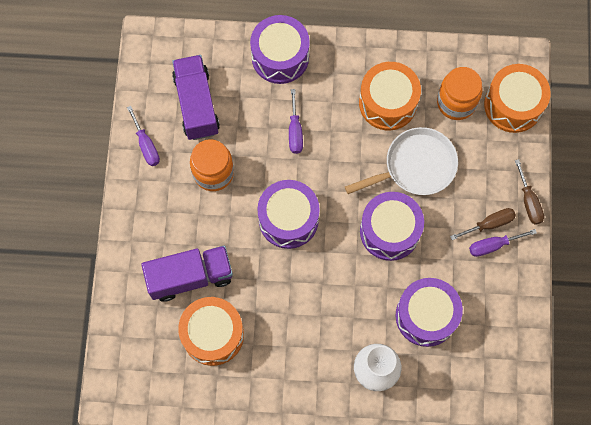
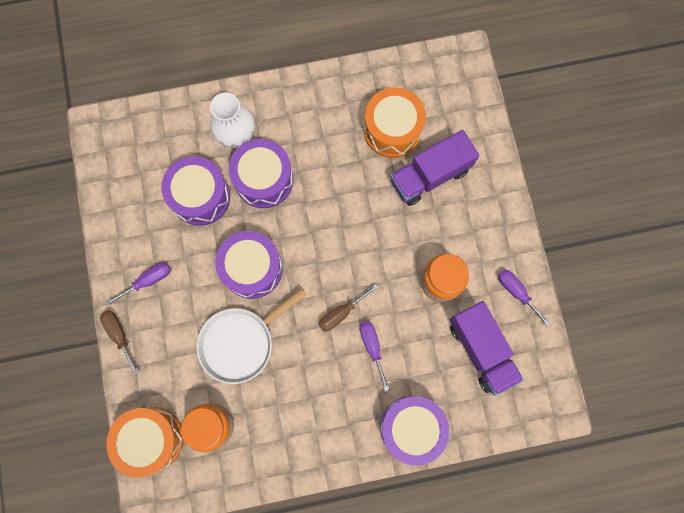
camera: 165 degrees right, 5 degrees up
(288, 219) = (353, 254): purple drum -> purple drum (264, 179)
(388, 103) = (284, 405): orange drum -> none
(489, 224) = (155, 301): brown screwdriver -> brown screwdriver (341, 313)

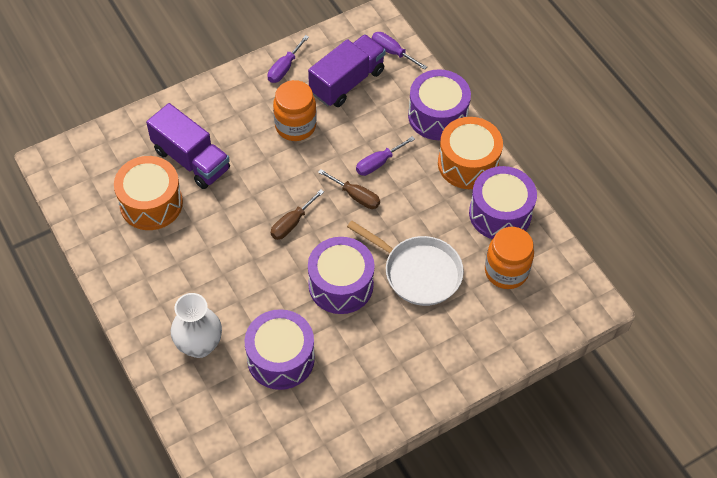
camera: 110 degrees left, 20 degrees down
(119, 335) = (457, 385): brown screwdriver -> brown screwdriver (292, 223)
(148, 281) = (390, 378): purple screwdriver -> purple screwdriver (392, 52)
(151, 439) = (542, 319): orange drum -> orange drum (468, 163)
(264, 179) = (242, 303): purple drum -> purple drum (500, 213)

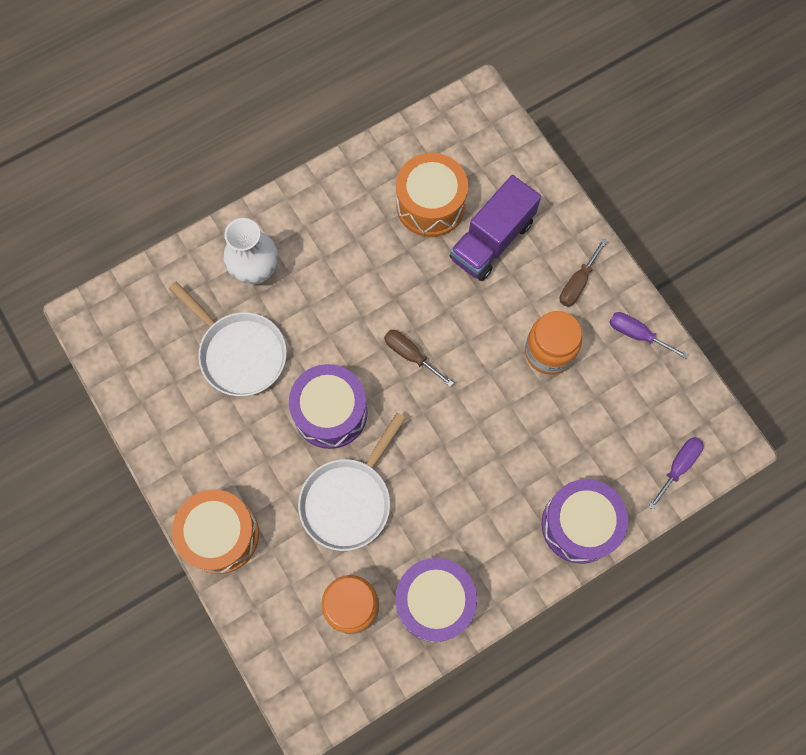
camera: 90 degrees right, 15 degrees up
(281, 358) = (239, 352): purple drum -> white pan
(347, 82) = (622, 410): purple truck -> none
(356, 196) = (451, 426): brown screwdriver -> brown screwdriver (577, 283)
(378, 163) = (501, 451): purple screwdriver -> none
(468, 163) = (507, 563): orange drum -> orange drum (220, 535)

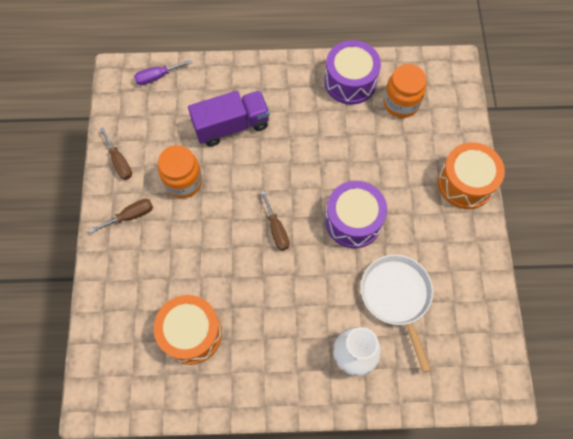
camera: 150 degrees left, 5 degrees down
(349, 500) = (370, 161): white pan -> none
(492, 240) = (166, 279): purple truck -> purple truck (231, 126)
(579, 525) = (238, 77): purple drum -> none
(637, 334) = (119, 162): purple screwdriver -> brown screwdriver

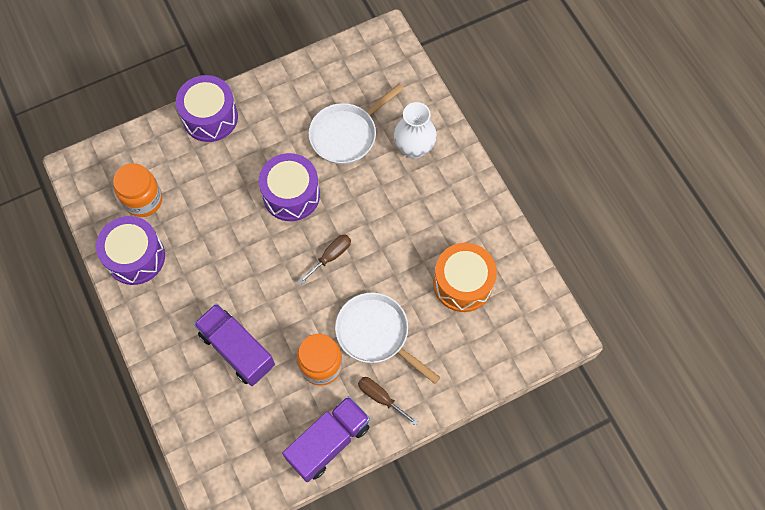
camera: 115 degrees left, 0 degrees up
(119, 162) = (328, 442): brown screwdriver -> purple truck
(157, 77) = (208, 459): purple screwdriver -> none
(186, 236) = (376, 334): none -> white pan
(465, 183) = (210, 117): orange drum -> purple drum

